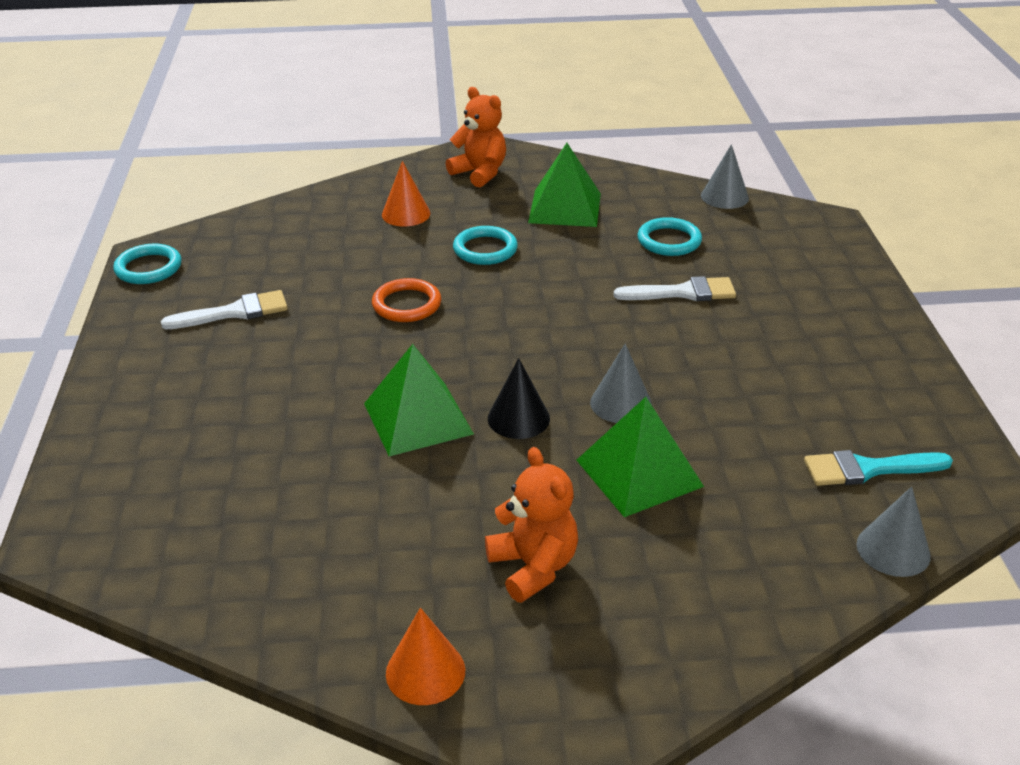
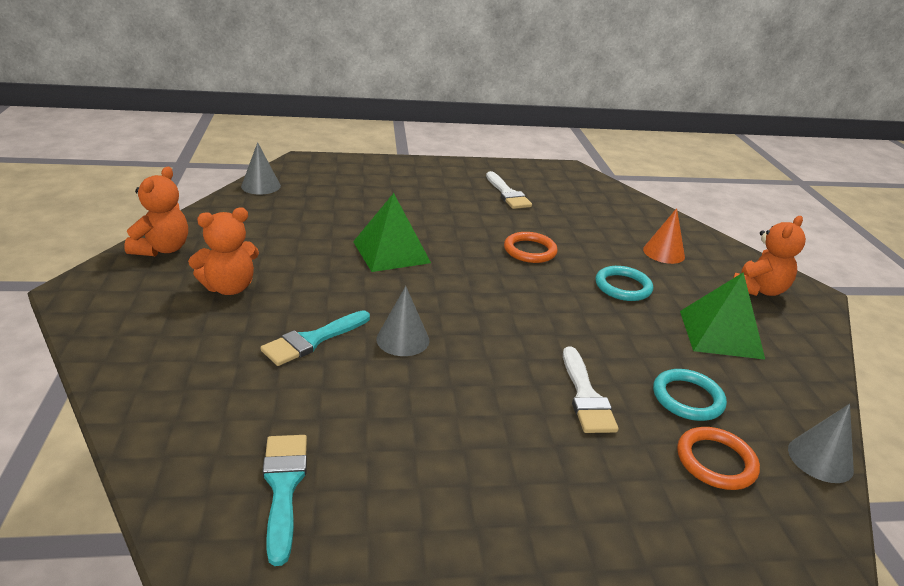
camera: 85 degrees right, 5 degrees down
(148, 268) = (551, 169): turquoise ring -> none
(425, 671) = (162, 249): orange cone -> orange teddy bear
(518, 418) = (387, 290): black cone -> none
(639, 473) = (312, 340): green pyramid -> turquoise brush
(745, 241) = (716, 461): none -> orange ring
(893, 550) = (166, 480): grey cone -> grey cone (261, 186)

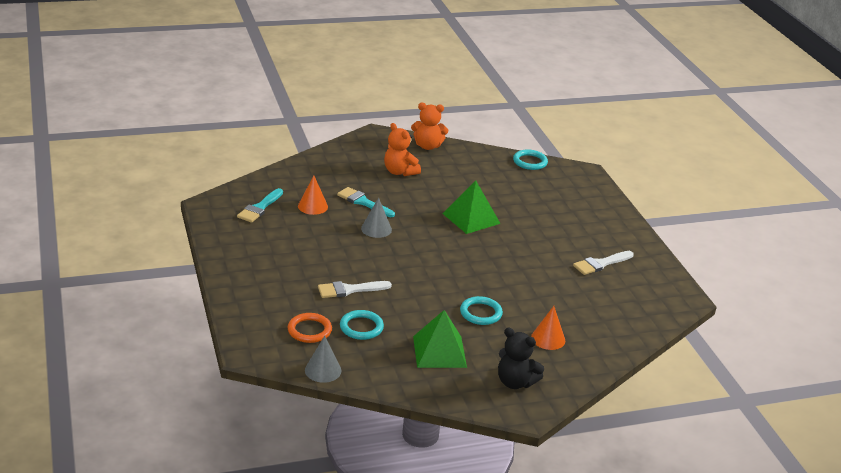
camera: 80 degrees right, 0 degrees up
(261, 186) = (530, 162): grey cone -> turquoise ring
(283, 487) = (259, 208): turquoise brush -> turquoise brush turned 135 degrees clockwise
(304, 404) = (312, 206): none -> orange cone
(530, 250) = (509, 273): orange ring -> none
(758, 290) = (515, 382): orange teddy bear -> black teddy bear

